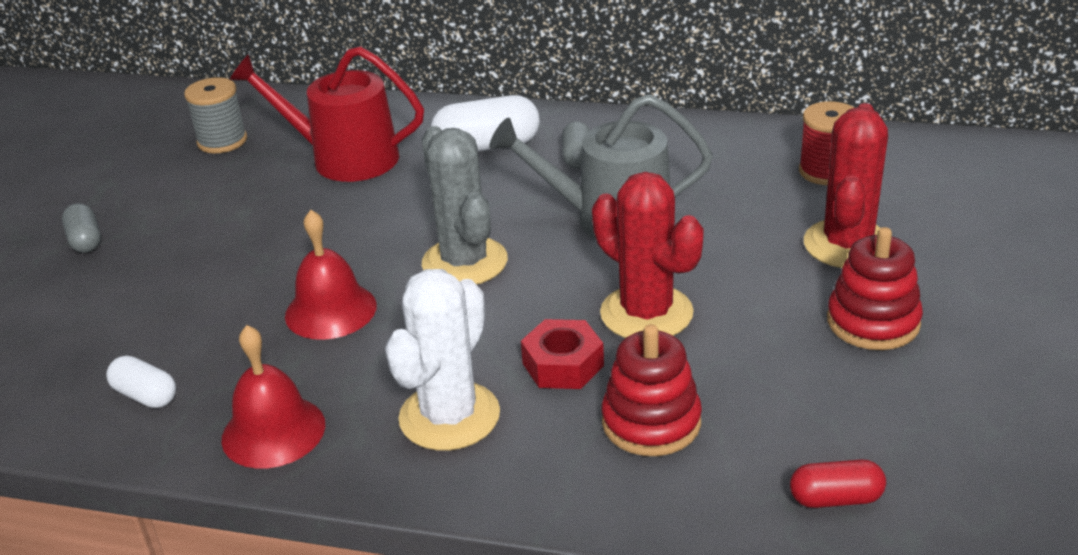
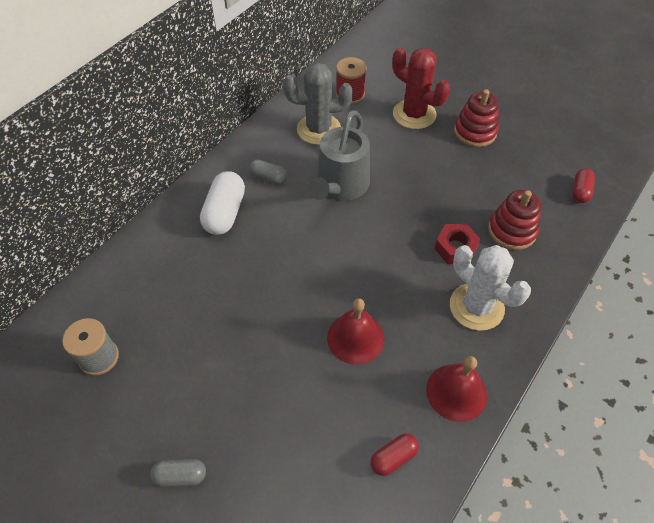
camera: 70 degrees left, 20 degrees up
(145, 395) = (393, 458): white capsule -> red capsule
(345, 158) = (183, 288): red watering can -> none
(464, 262) = (343, 260): grey cactus -> grey cactus (318, 129)
(646, 313) = (430, 202): red cactus -> none

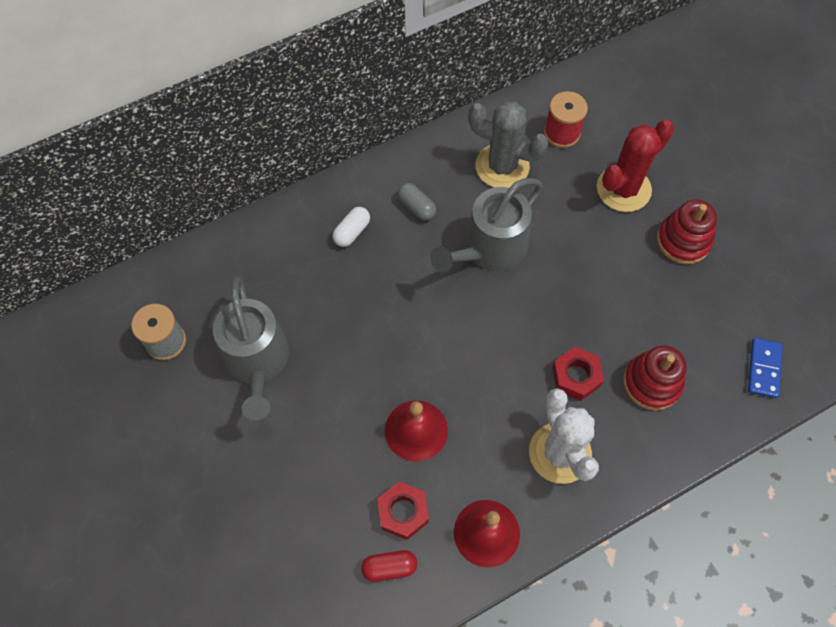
camera: 25 degrees right, 10 degrees up
(180, 476) = (190, 491): grey capsule -> none
(191, 340) = (257, 361): none -> grey watering can
(225, 213) = (352, 232): white capsule -> white capsule, size x0.58
(380, 407) = (403, 512): none -> red nut
(414, 114) = (623, 189): red cactus -> red cactus turned 75 degrees clockwise
(580, 191) = (764, 369): red capsule -> blue domino

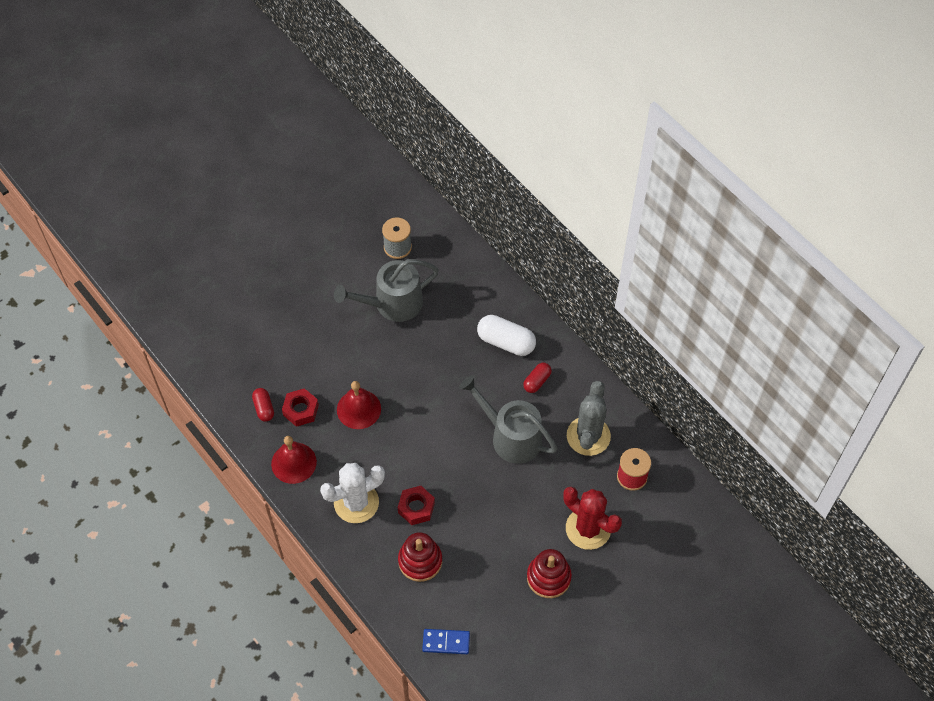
camera: 80 degrees right, 5 degrees down
(352, 232) = (506, 342): white capsule -> white capsule, size x1.73
(416, 207) = (537, 381): grey capsule -> red capsule

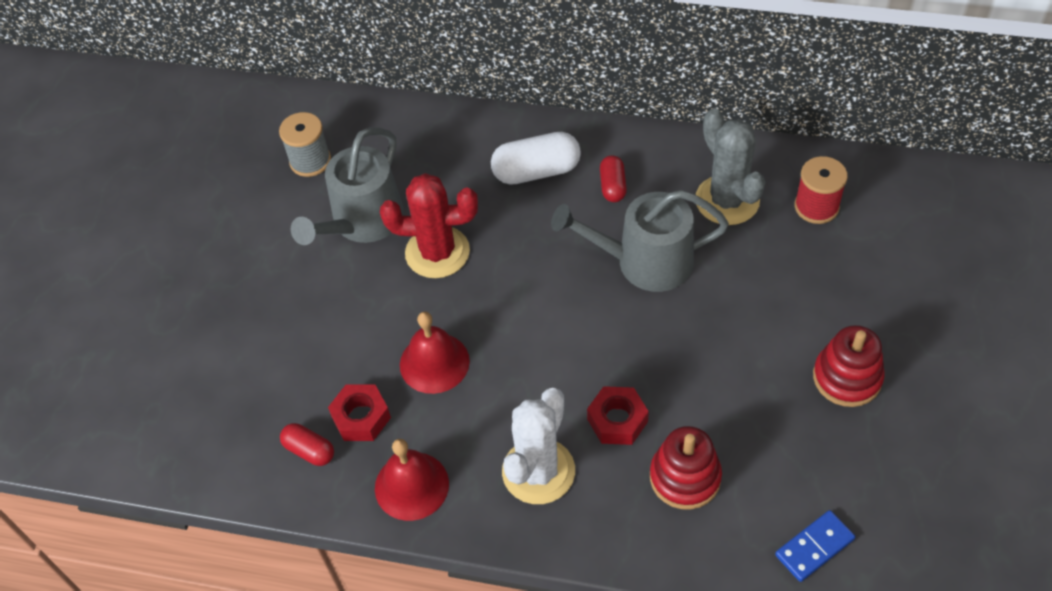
camera: 35 degrees left, 5 degrees down
(588, 528) = (830, 293): red cactus -> red cactus (437, 252)

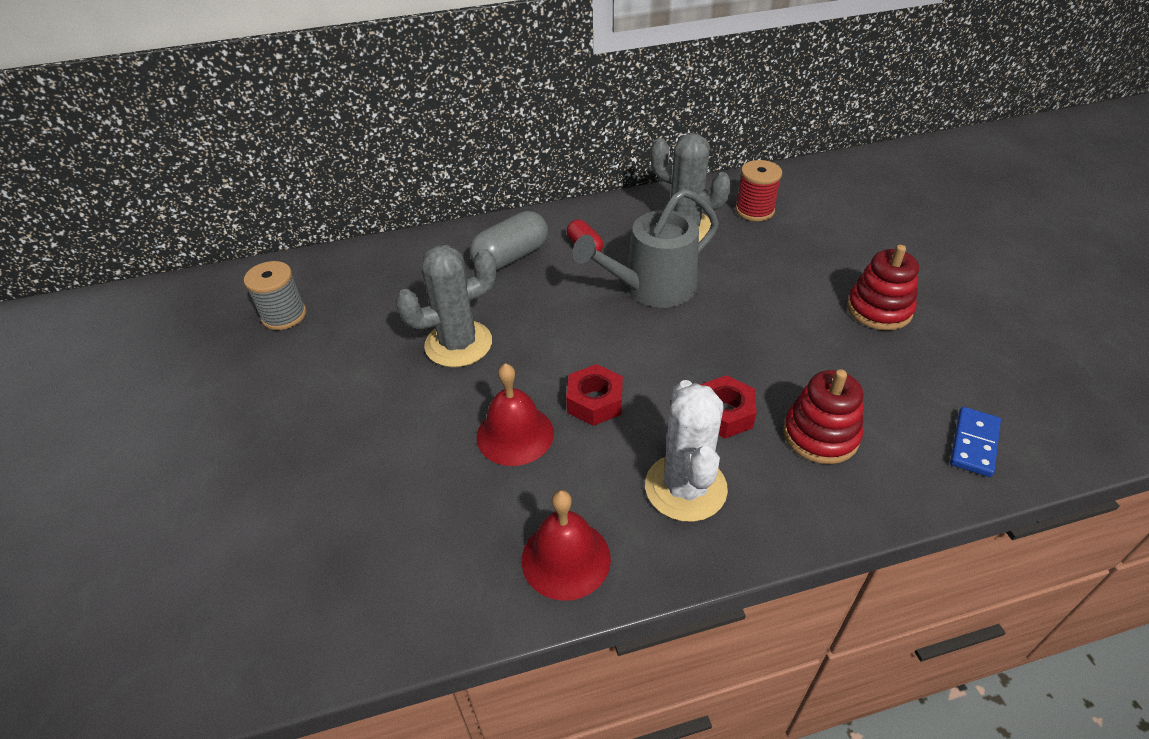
camera: 30 degrees left, 10 degrees down
(309, 450) = (427, 573): red capsule -> none
(361, 417) = (468, 515): red nut -> red nut (595, 401)
(363, 221) = (367, 345): grey watering can -> none
(437, 252) = (458, 344): red cactus -> grey cactus
(536, 171) = (511, 257): white capsule -> grey capsule

